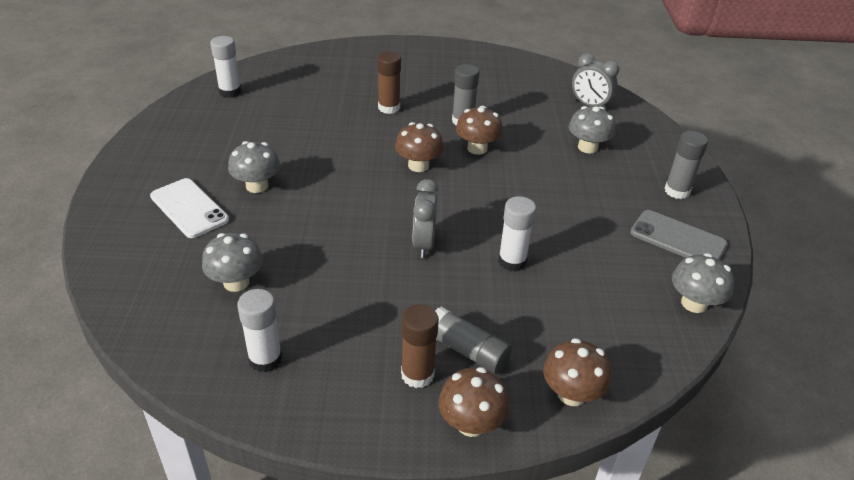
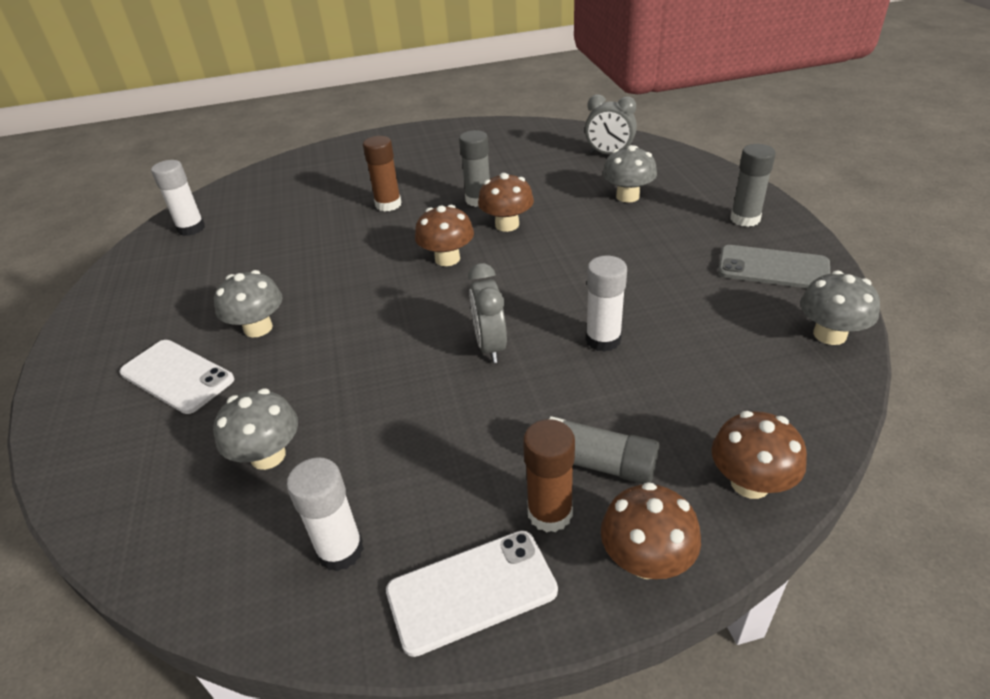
camera: 10 degrees left, 0 degrees up
(343, 409) = (471, 591): none -> white phone

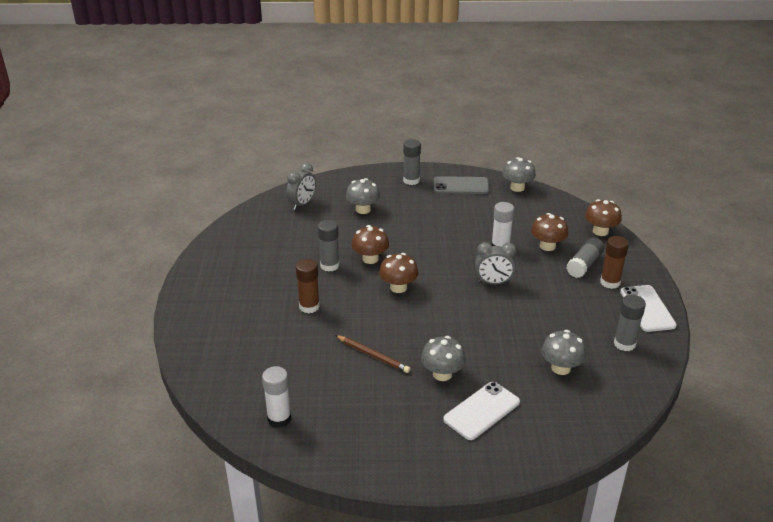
camera: 80 degrees left, 5 degrees down
(297, 266) = (373, 355): none -> brown pencil
(340, 550) = (624, 344): white glue stick -> grey glue stick
(646, 560) = (635, 264): brown mushroom -> brown mushroom (547, 246)
(773, 268) = (461, 186): grey phone -> grey phone turned 60 degrees clockwise

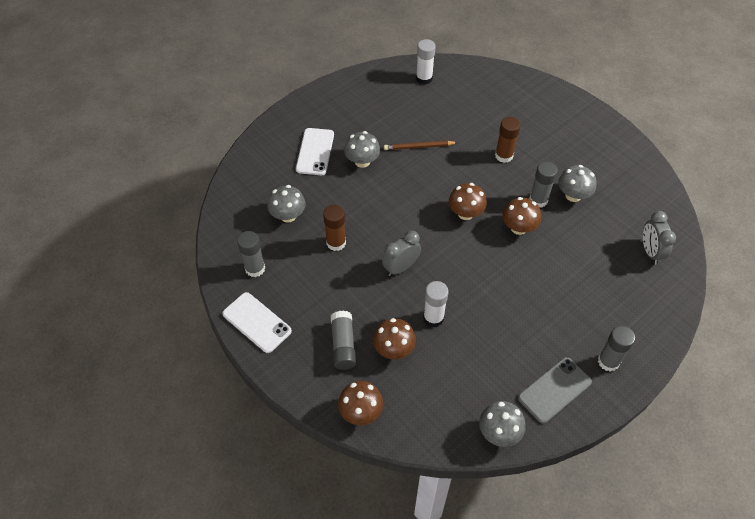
camera: 140 degrees right, 20 degrees up
(363, 209) = (595, 282): grey mushroom -> grey mushroom (573, 195)
(610, 282) = (306, 335): brown glue stick -> brown glue stick (336, 243)

